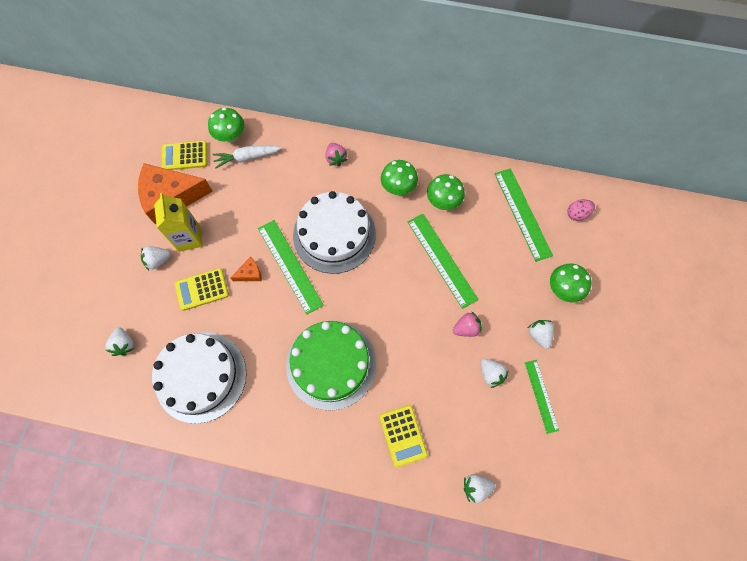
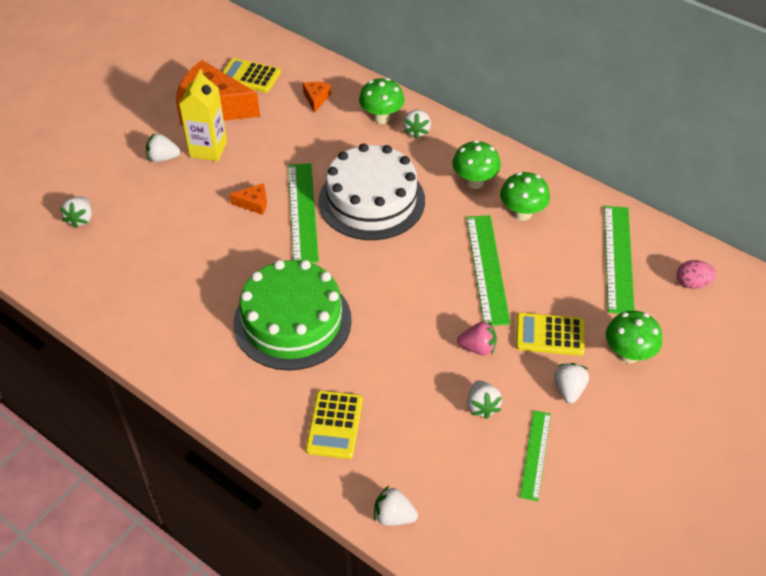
camera: 25 degrees right, 20 degrees down
(201, 376) = (141, 278): white cake -> none
(202, 289) = (192, 199): yellow calculator -> yellow calculator (549, 335)
(231, 137) = (310, 75): green mushroom -> green mushroom (381, 117)
(247, 158) = (316, 99): white carrot -> orange cheese
(336, 158) = (416, 131): pink strawberry -> white strawberry

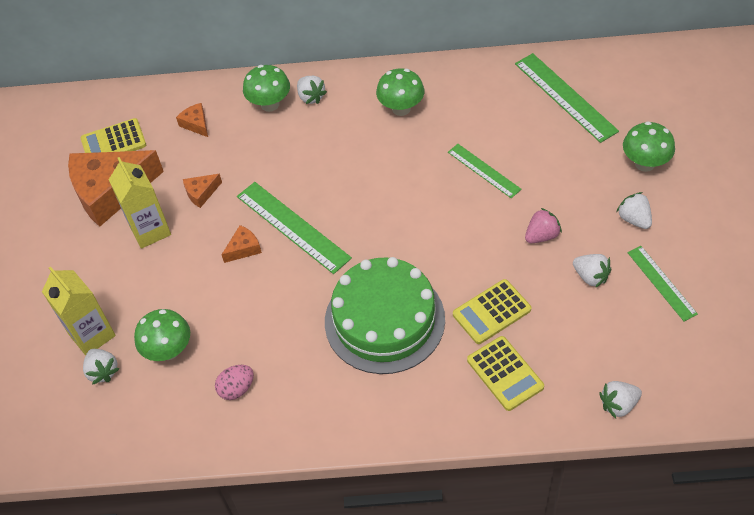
camera: 35 degrees left, 5 degrees up
(100, 191) = (92, 335): none -> yellow carton
(163, 158) = (117, 266): white strawberry -> none
(268, 147) = (201, 193): none -> orange cheese
(371, 200) = (338, 178): white cake -> none
(487, 268) = (484, 170): green ruler -> green ruler, size x0.62
(522, 213) = (463, 109): green mushroom -> green mushroom (169, 350)
(549, 335) = (579, 188): yellow calculator -> yellow calculator (491, 312)
(692, 283) = (631, 81): pink egg -> pink egg (237, 389)

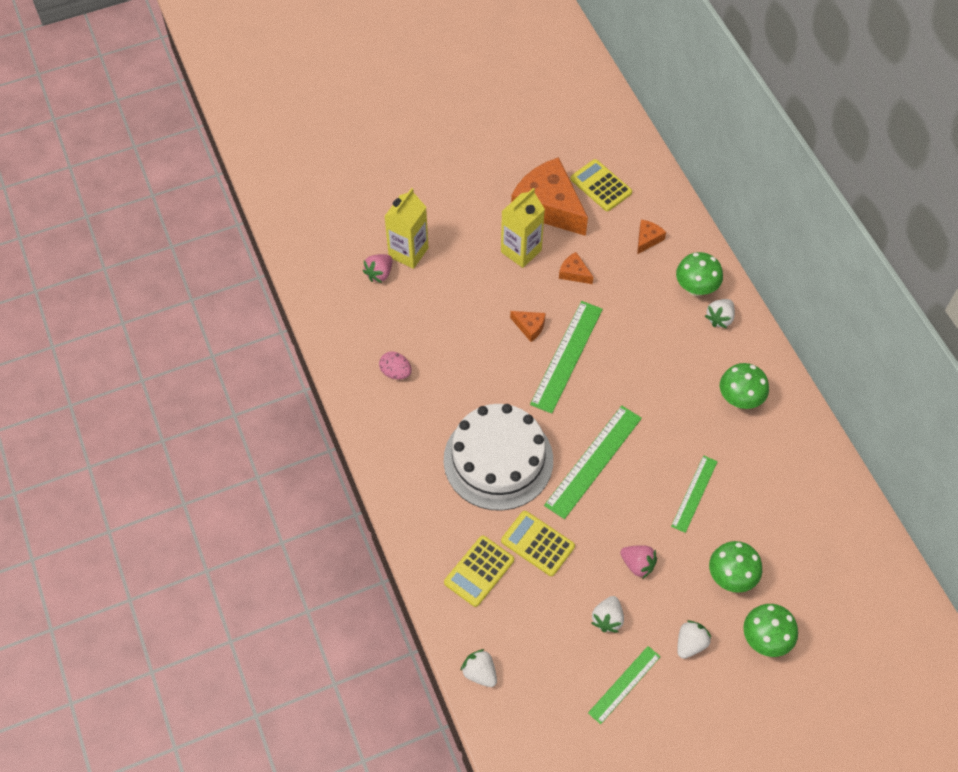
camera: 65 degrees right, 5 degrees up
(103, 371) = (379, 273): white strawberry -> pink strawberry
(169, 350) = (413, 311): green mushroom -> green mushroom (731, 577)
(384, 320) = (498, 460): green cake -> white cake
(565, 97) = (821, 544): green ruler -> green ruler (593, 461)

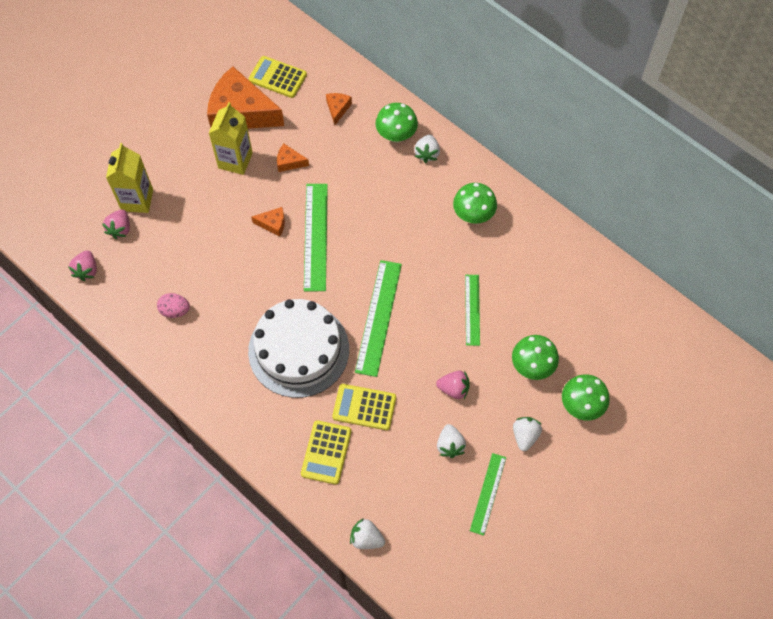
camera: 25 degrees left, 5 degrees up
(330, 300) = (87, 270): none -> pink strawberry

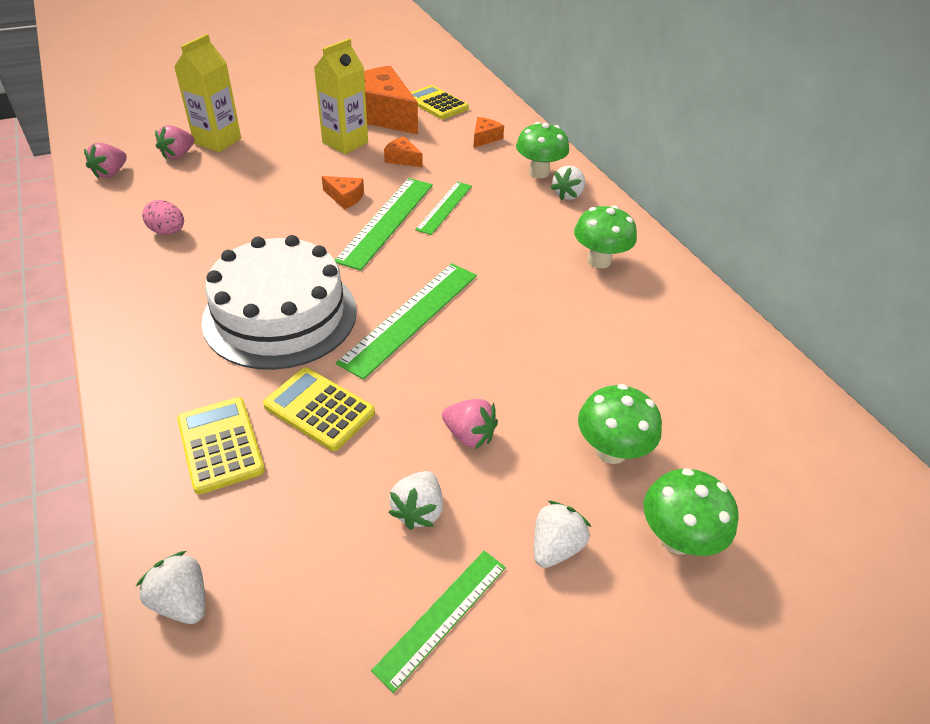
camera: 20 degrees right, 20 degrees down
(326, 452) = (220, 445): yellow calculator -> yellow calculator turned 120 degrees clockwise
(472, 309) = (549, 351): green ruler -> green ruler (444, 207)

